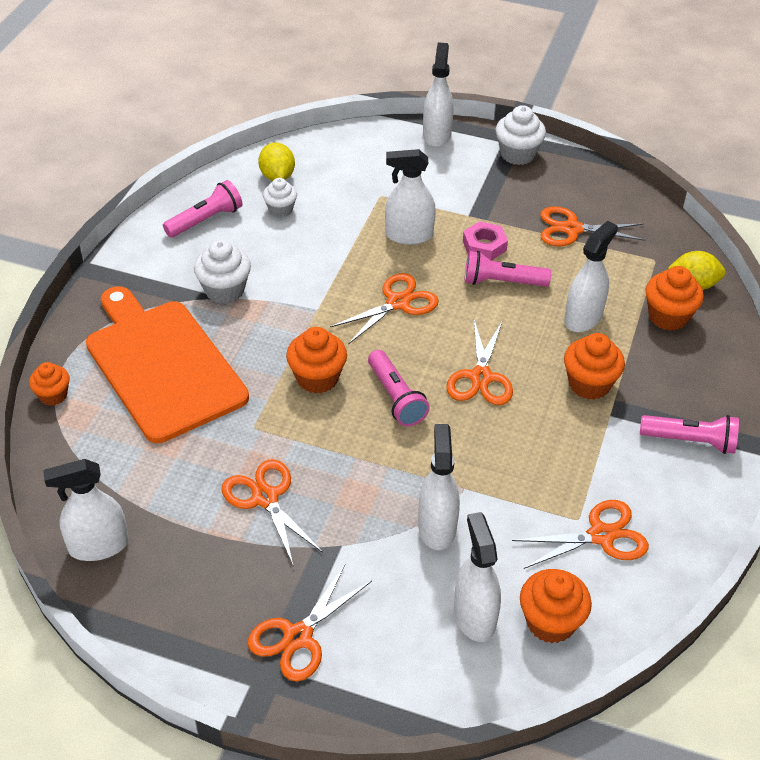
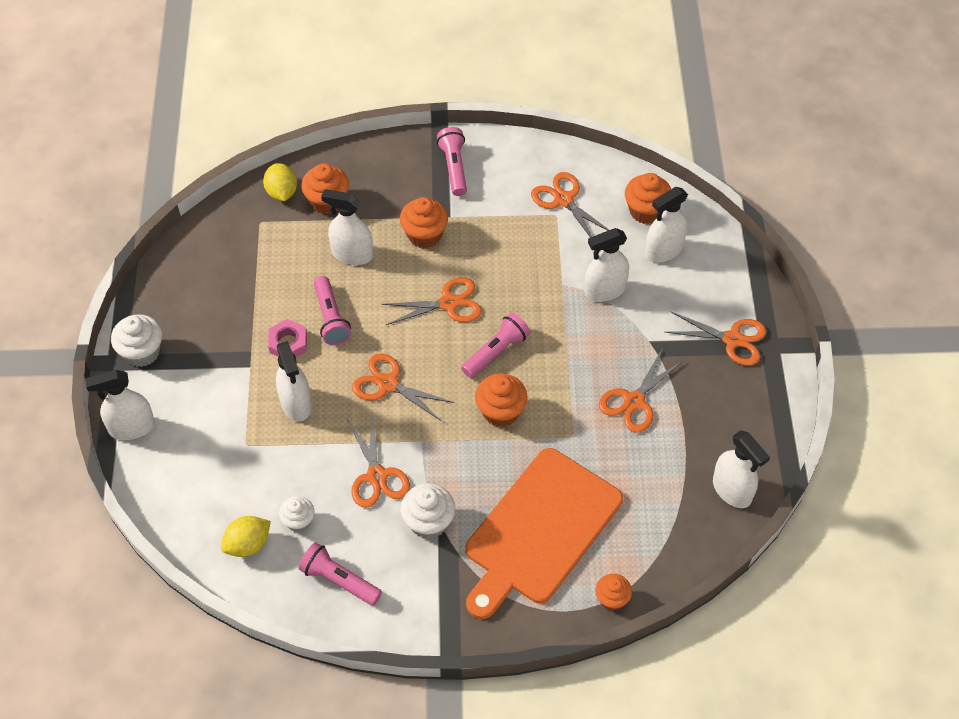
camera: 110 degrees left, 10 degrees up
(572, 229) = (240, 286): orange scissors -> orange scissors (376, 476)

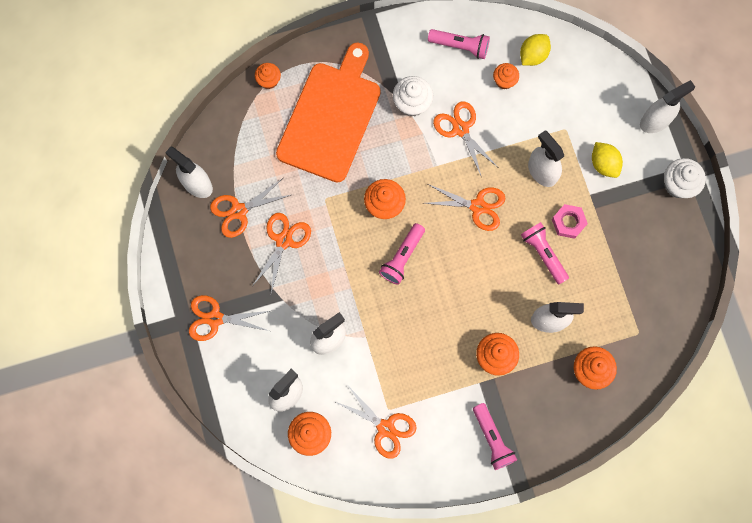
camera: 165 degrees right, 20 degrees up
(282, 192) = (633, 370): yellow lemon -> yellow lemon (604, 164)
(298, 521) = (504, 81): white cupcake -> orange cupcake
(449, 303) = (453, 293): orange scissors -> orange scissors (239, 211)

